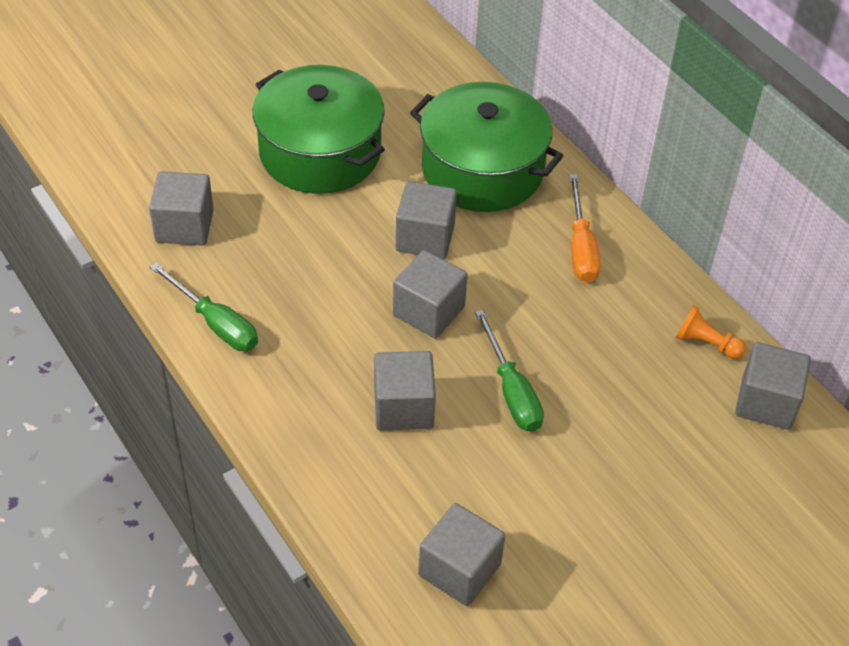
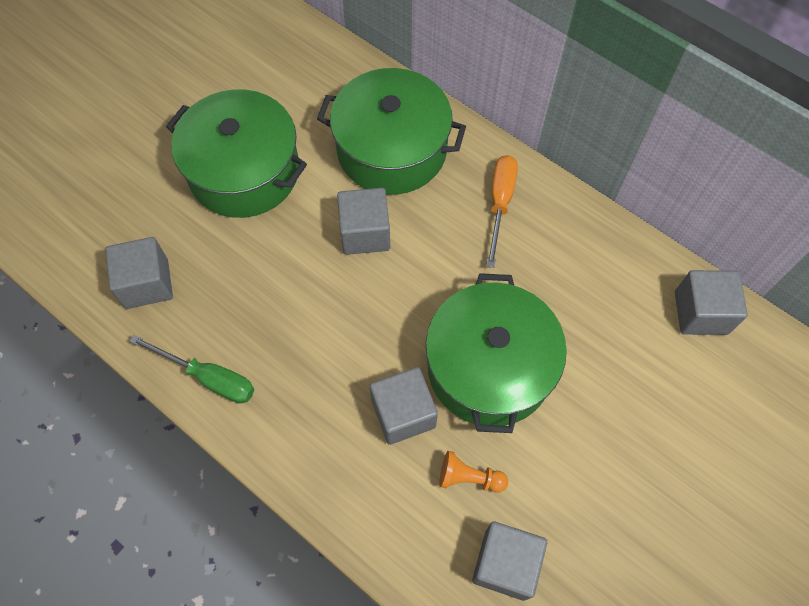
camera: 15 degrees left, 15 degrees up
(428, 311) = (393, 308): grey cube -> none
(511, 391) = (489, 367): green screwdriver -> green pot
(580, 247) = (500, 204): orange screwdriver -> orange screwdriver turned 150 degrees counterclockwise
(706, 343) = (633, 269): orange pawn -> orange pawn (469, 477)

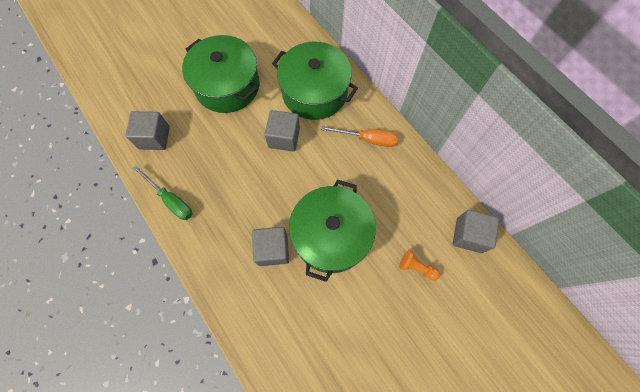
camera: 15 degrees right, 5 degrees up
(469, 477) = (298, 298): orange pawn -> orange pawn (416, 267)
(500, 204) = (368, 139): orange screwdriver -> orange screwdriver turned 75 degrees clockwise
(505, 564) = (303, 355): grey cube -> none

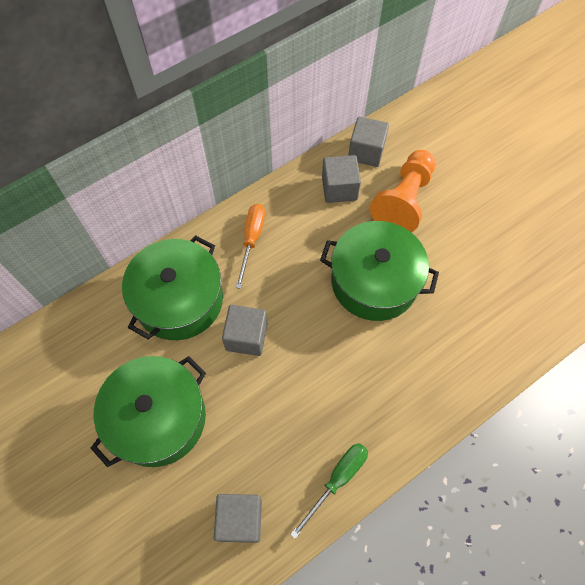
camera: 90 degrees left, 5 degrees down
(272, 249) = (395, 345): grey cube -> grey cube (339, 188)
(416, 267) = (403, 200): orange pawn -> orange pawn, size x2.21

